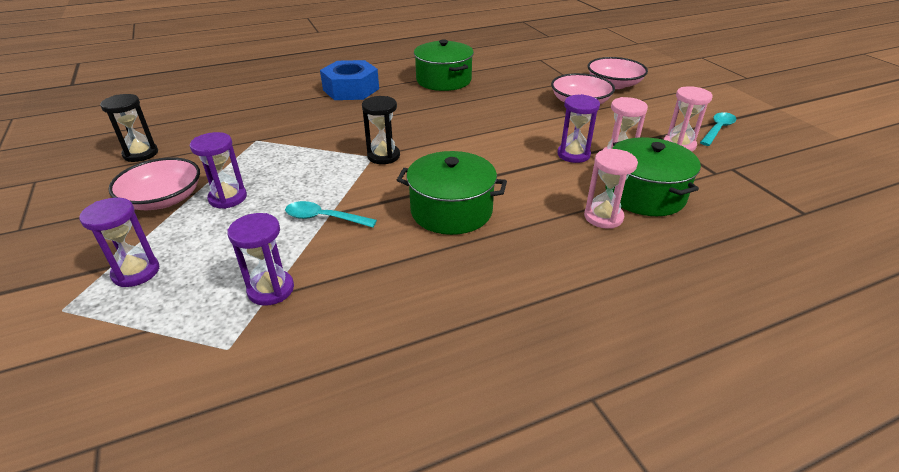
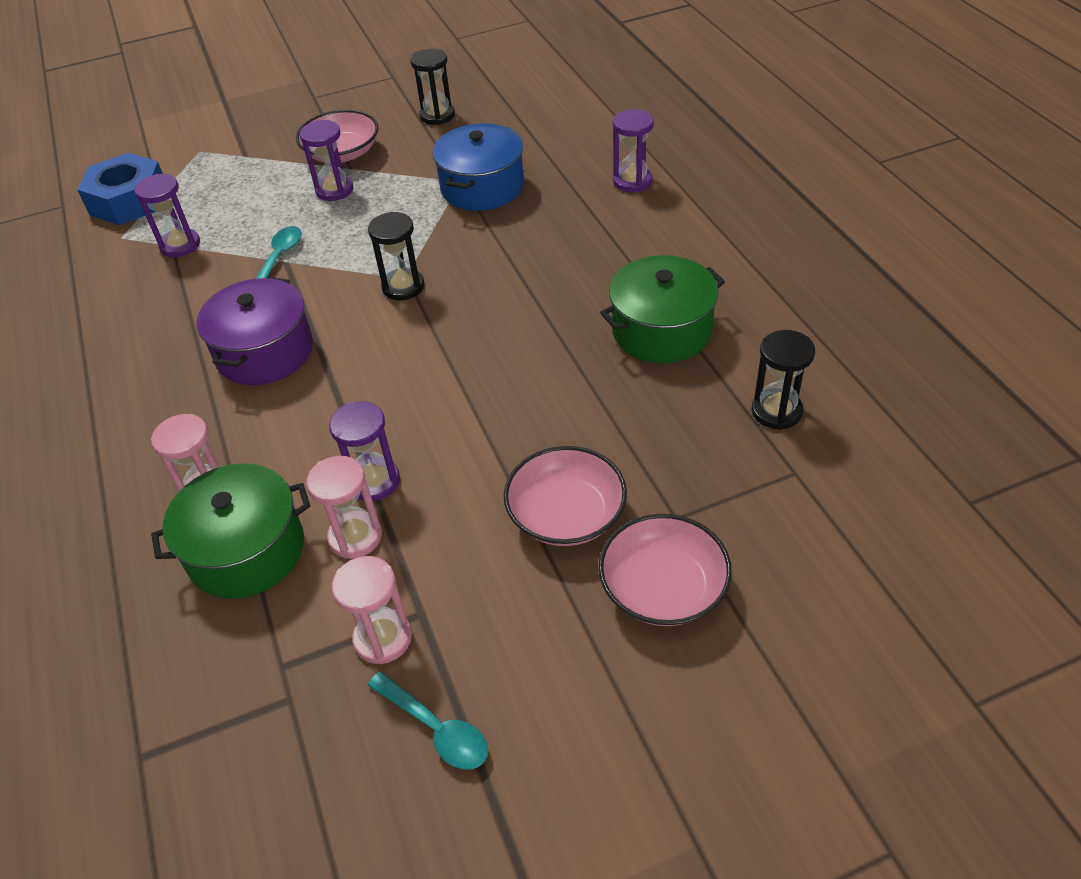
camera: 95 degrees right, 10 degrees up
(136, 272) = (232, 170): purple hourglass -> purple hourglass (632, 181)
(271, 131) = (482, 187): none -> blue pot
(351, 89) = (616, 233): blue nut -> blue nut (129, 201)
(451, 210) = (265, 352): green pot -> purple pot
(503, 60) = (776, 411): none -> black hourglass

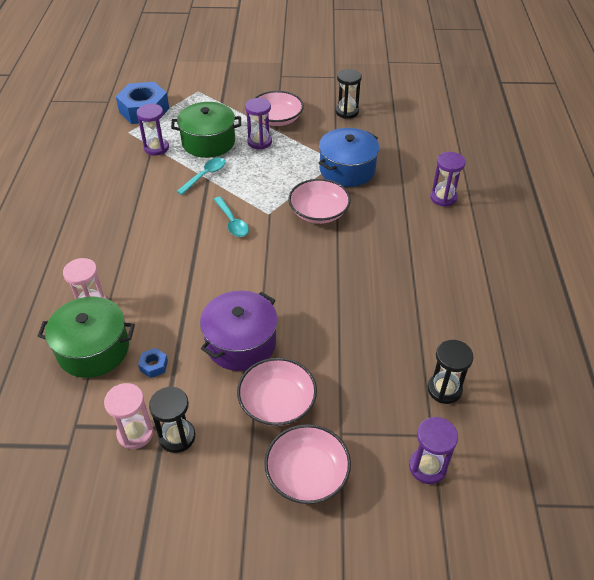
camera: 20 degrees right, 0 degrees up
(265, 352) = (166, 232): purple pot -> purple pot (241, 343)
(355, 536) = (154, 366): pink hourglass -> blue nut
(374, 481) = (182, 336): purple hourglass -> purple hourglass (427, 467)
(403, 287) = (264, 219): black hourglass -> black hourglass (177, 437)
(436, 729) = (134, 500): turquoise spoon -> turquoise spoon (232, 222)
(475, 253) = (319, 212): none -> pink bowl
(661, 330) = (403, 306): green pot -> green pot (208, 142)

